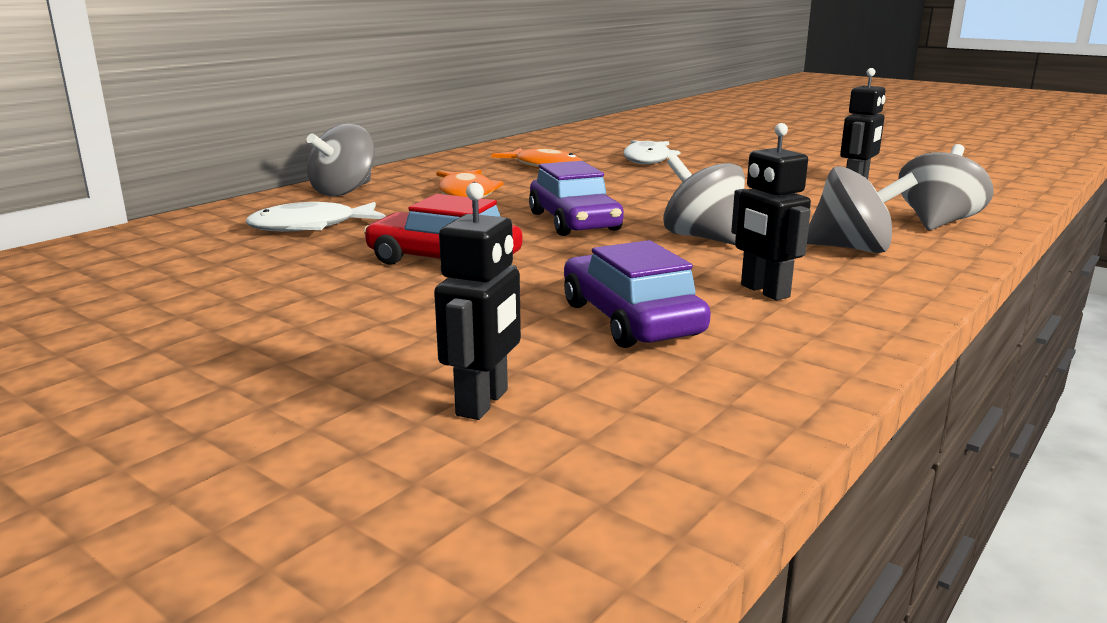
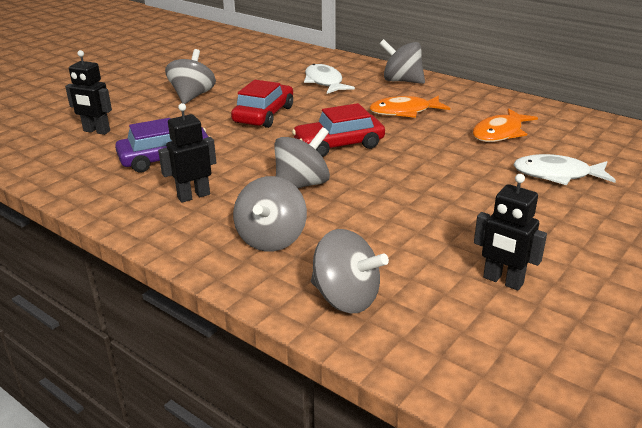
camera: 90 degrees right, 10 degrees up
(305, 317) = (192, 96): none -> grey spinning top
(574, 222) = (339, 145): purple car -> red car

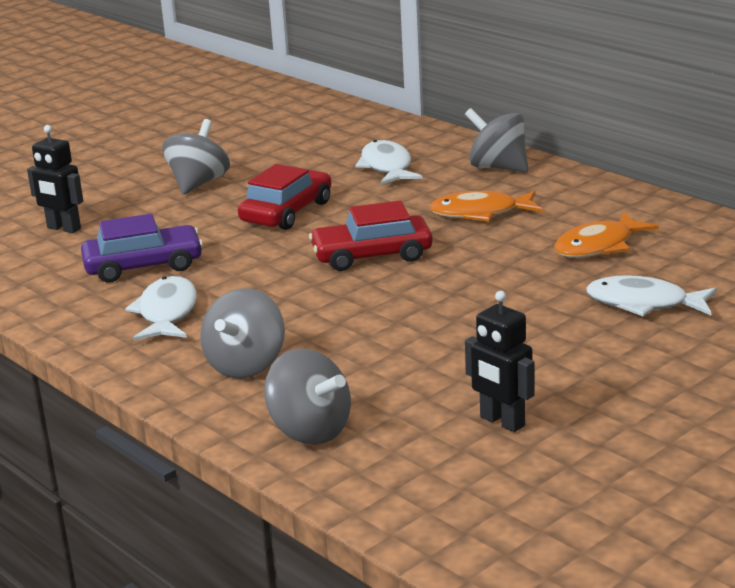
camera: 10 degrees right, 5 degrees down
(193, 196) = (167, 313): black robot -> white fish
(302, 184) = (305, 304): grey spinning top -> none

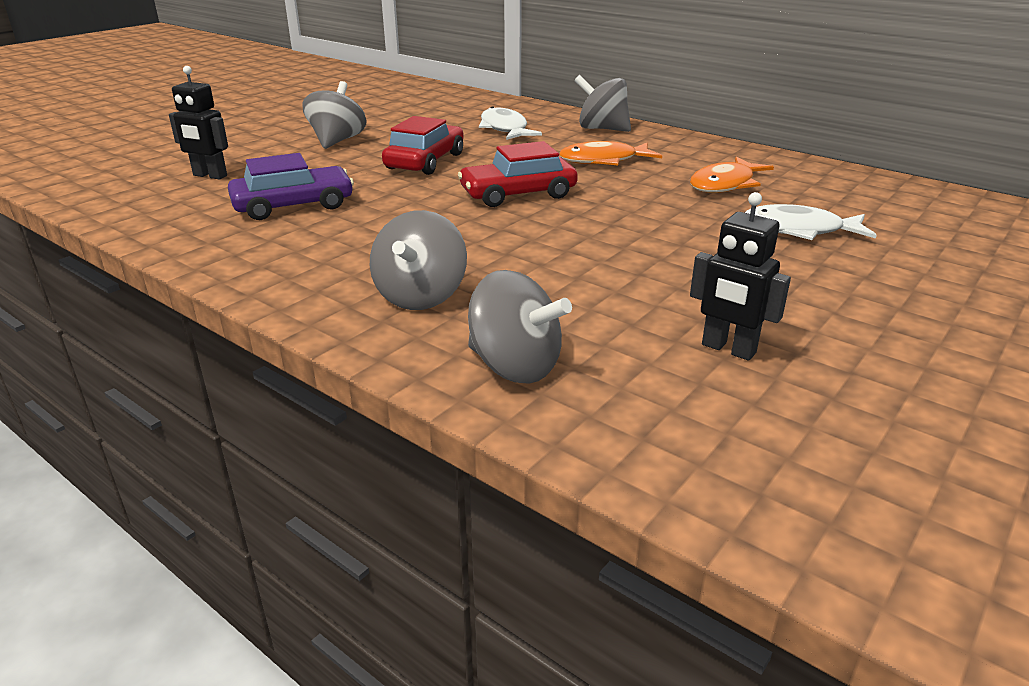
camera: 10 degrees left, 5 degrees up
(167, 313) = (324, 247): white fish -> none

